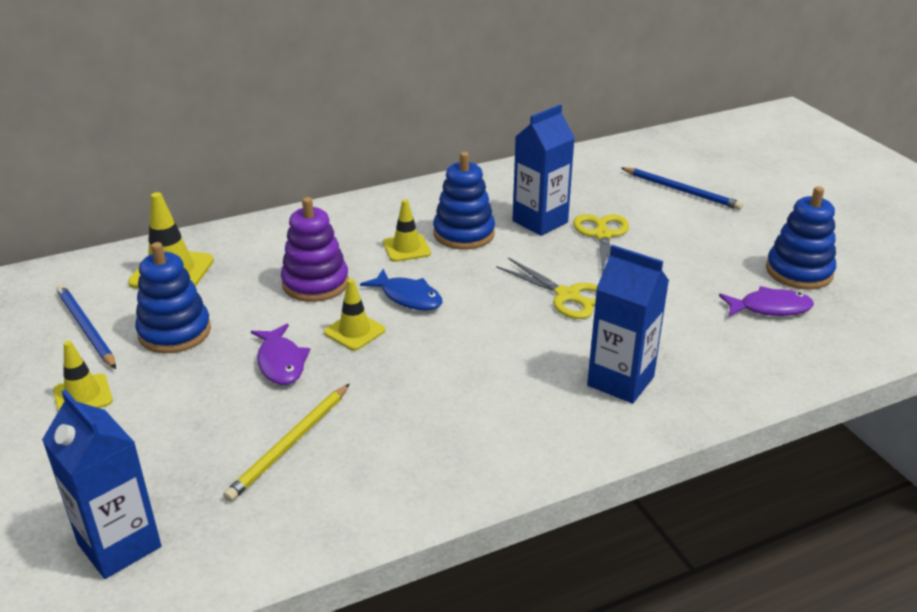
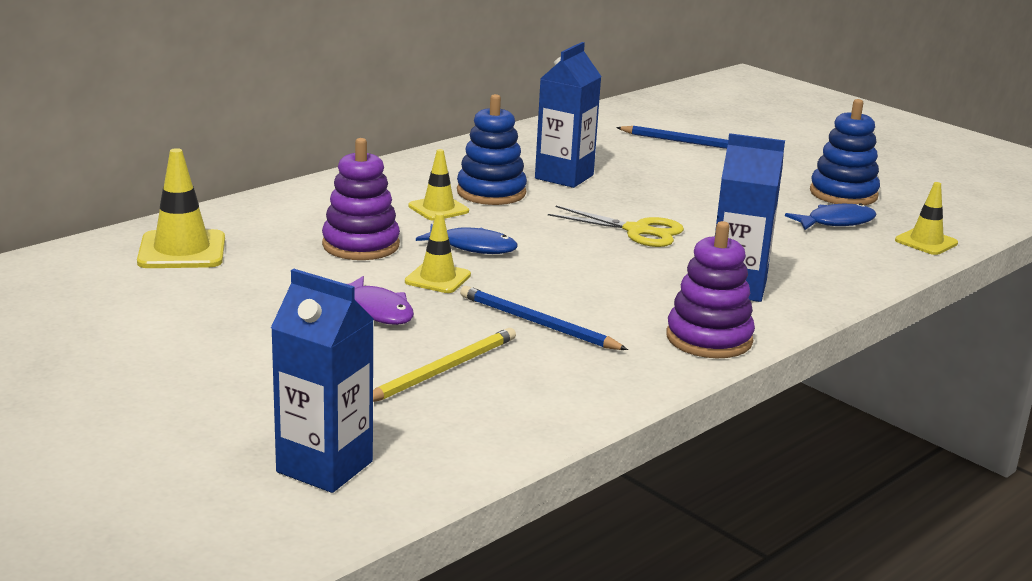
camera: 20 degrees left, 10 degrees down
(83, 396) = (170, 361): yellow traffic cone -> yellow traffic cone (926, 242)
(86, 328) = (120, 306): blue pencil -> blue pencil (537, 323)
(175, 332) = (232, 299): blue stacking toy -> none
(290, 444) = (443, 370): yellow pencil -> yellow pencil turned 150 degrees counterclockwise
(553, 444) = (709, 339): none -> purple stacking toy
(602, 235) = (636, 182): yellow scissors -> none
(770, 308) = (836, 222): purple fish -> blue fish

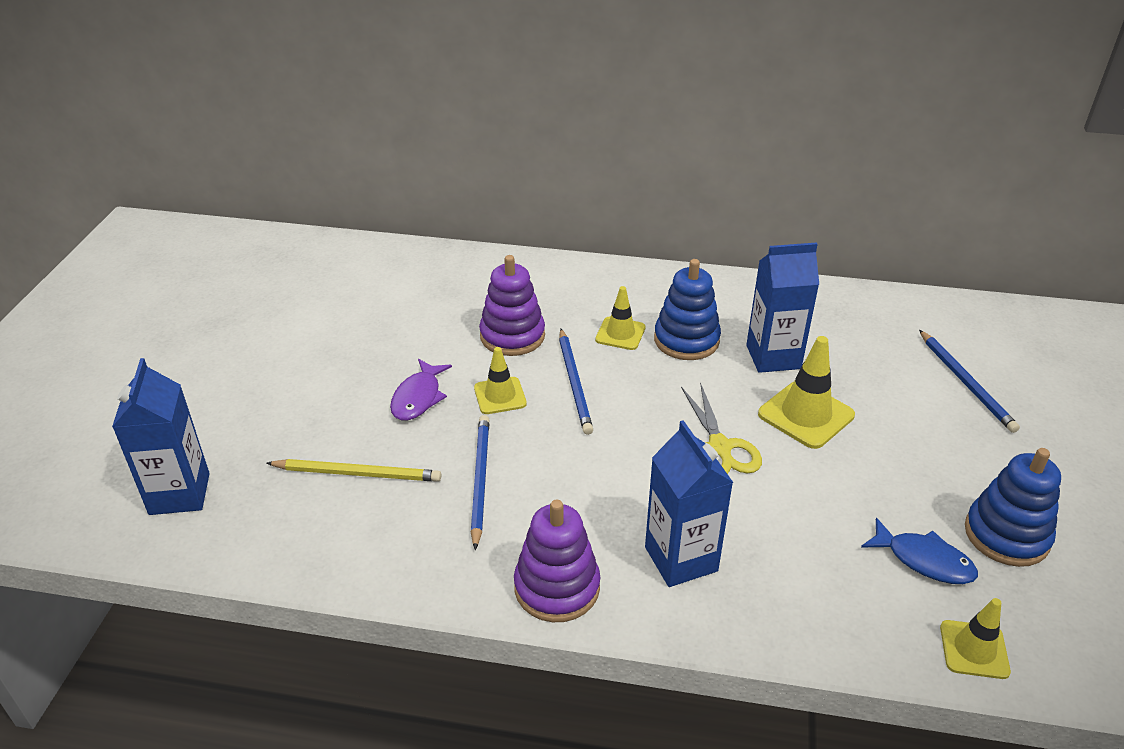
camera: 55 degrees right, 15 degrees up
(182, 251) = (416, 278): yellow traffic cone -> yellow traffic cone (806, 415)
(473, 247) = (574, 383): blue fish -> blue pencil

